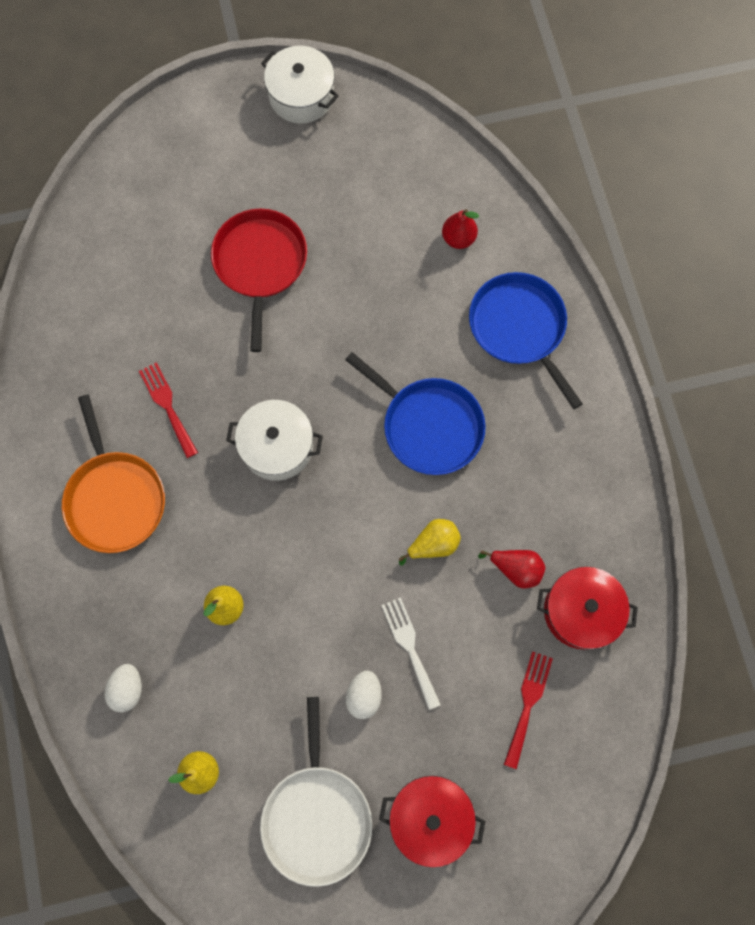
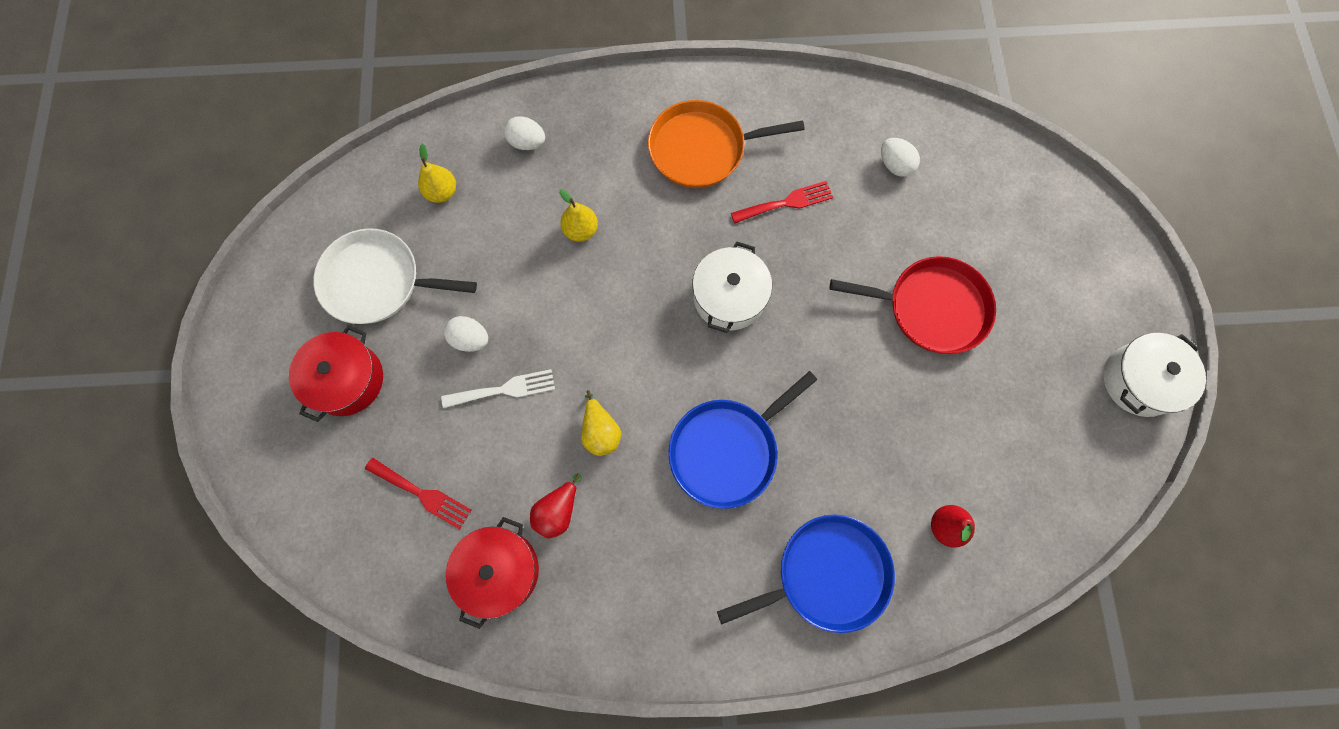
camera: 100 degrees right, 0 degrees up
(113, 309) = (894, 165): none -> white egg

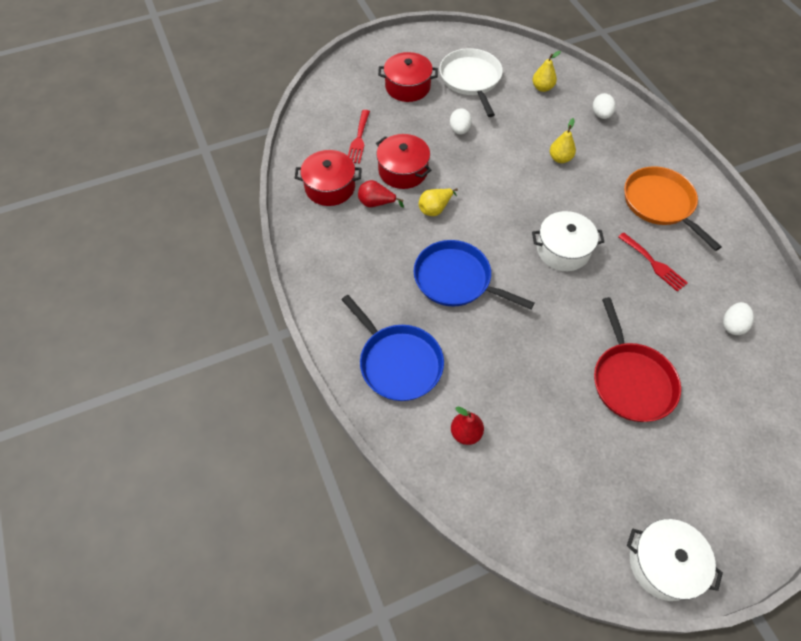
camera: 70 degrees right, 15 degrees down
(504, 389) = (437, 155): white fork -> none
(513, 450) = (403, 171): none -> red pot

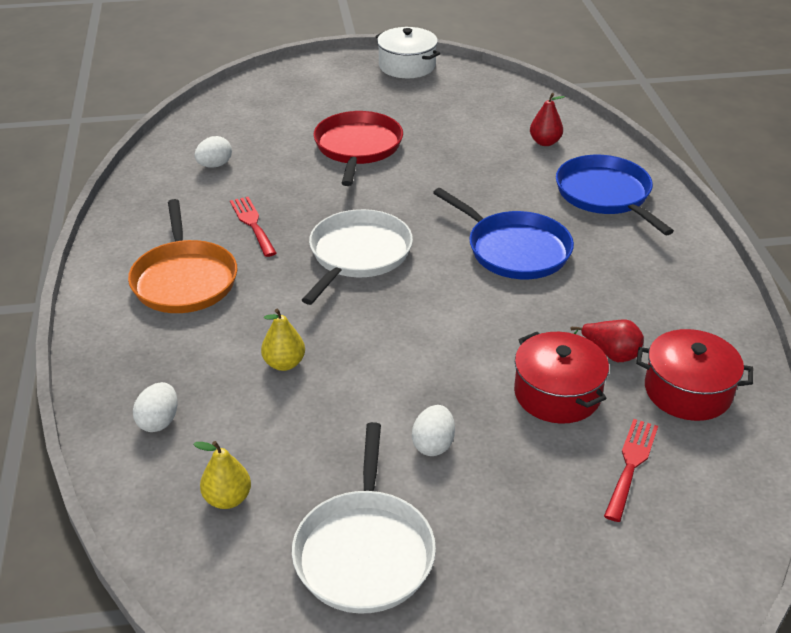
camera: 165 degrees left, 20 degrees down
(407, 87) = (510, 563): red pot -> none
(435, 209) = (518, 330): yellow pear -> none
(563, 250) = (358, 255): white pot -> white pan

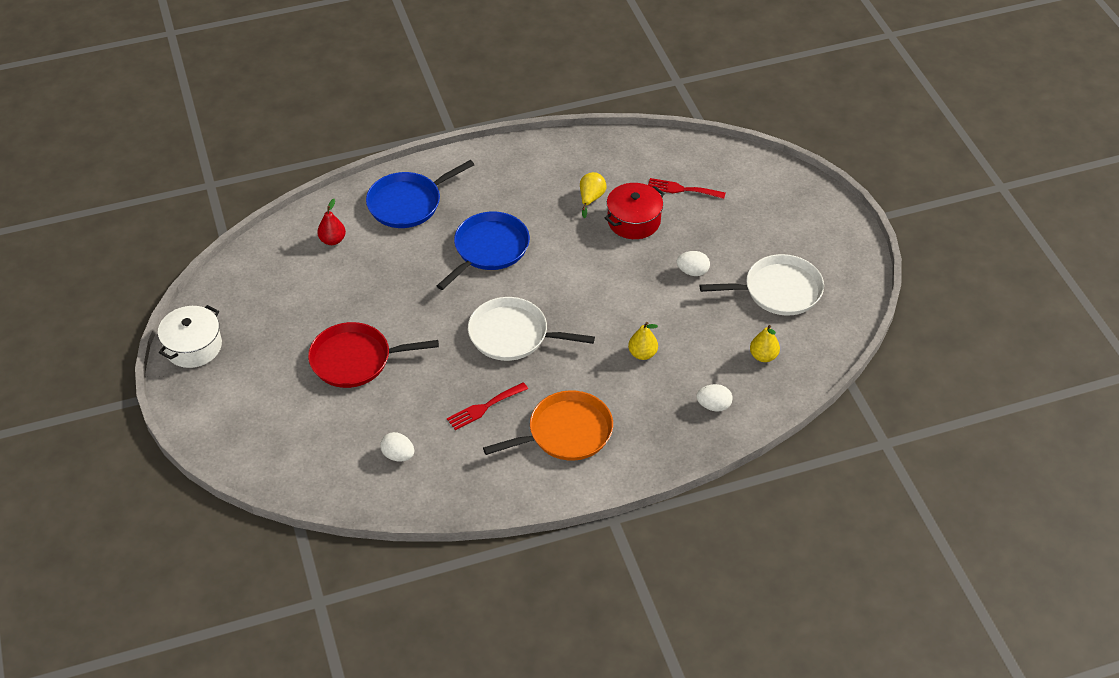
camera: 100 degrees left, 10 degrees up
(610, 354) = (591, 198): red pear -> yellow pear
(687, 391) = (615, 166): red pot -> none

